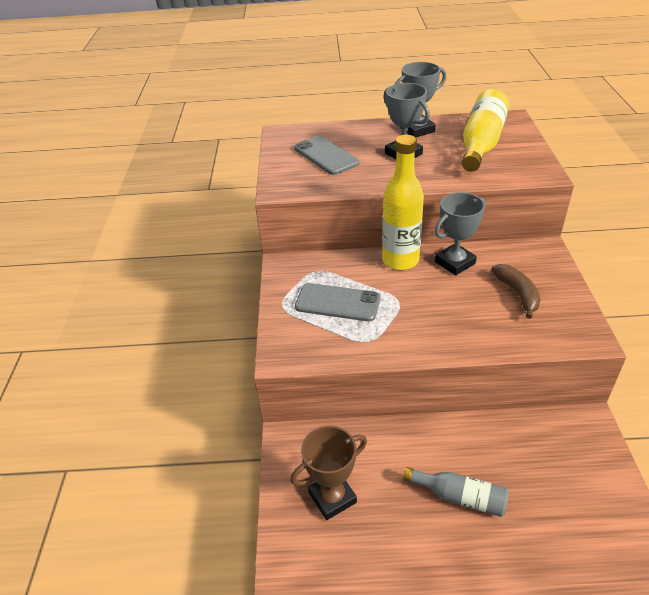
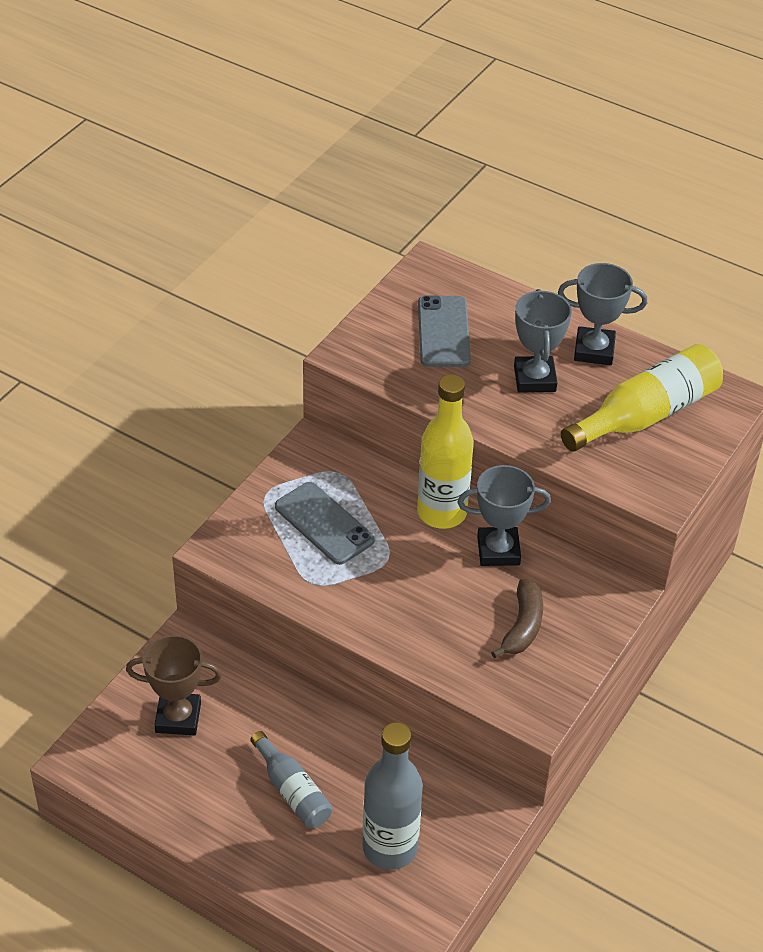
camera: 30 degrees right, 5 degrees up
(560, 492) = (390, 847): none -> grey bottle

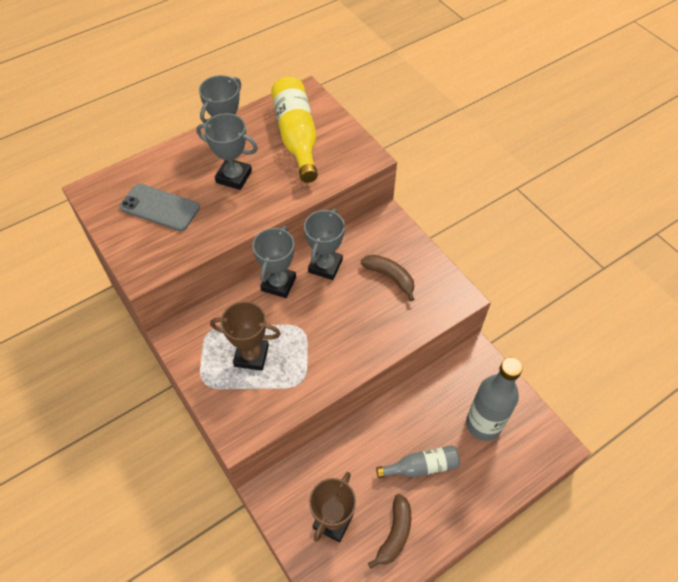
camera: 65 degrees left, 10 degrees up
(189, 787) = (394, 534): none -> brown banana
(324, 524) = (251, 355): grey phone -> brown trophy
(441, 512) = (278, 284): yellow bottle -> grey trophy

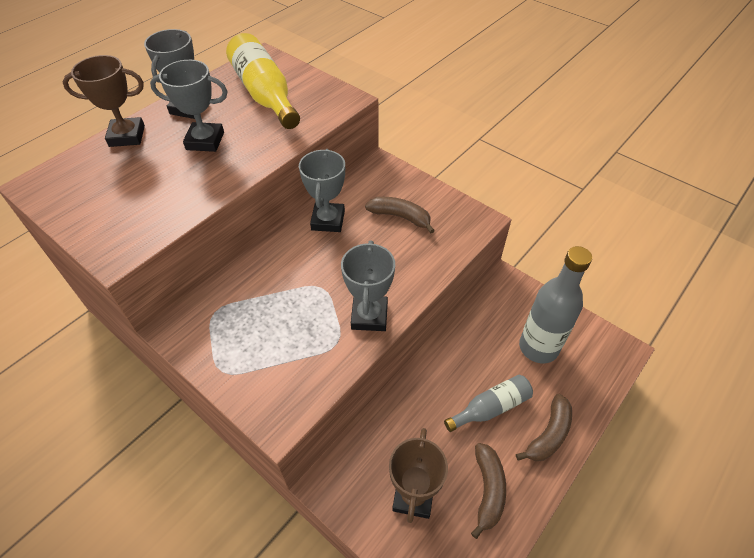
camera: 15 degrees left, 5 degrees down
(160, 207) = (124, 185): grey phone -> none
(251, 355) = (271, 328): brown trophy -> brown trophy (127, 136)
(278, 284) = (281, 248): grey trophy -> grey trophy (369, 316)
(463, 503) = (548, 434): none -> brown banana

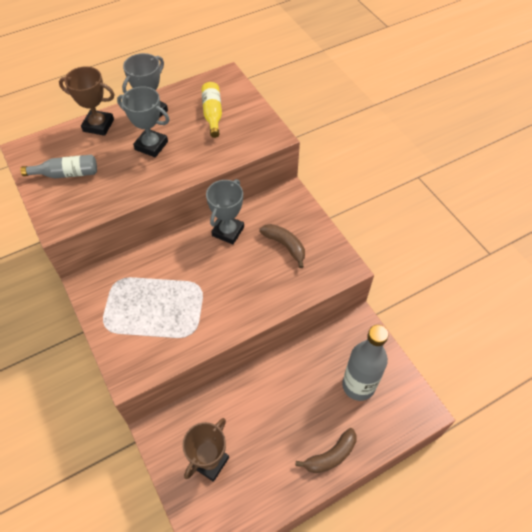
camera: 20 degrees right, 5 degrees up
(265, 94) = (212, 114): yellow bottle -> yellow bottle, size x0.60
(369, 316) = (223, 320): grey trophy -> none
(488, 490) = (264, 478): brown banana -> none
(491, 408) = (297, 419): grey bottle -> grey bottle (66, 174)

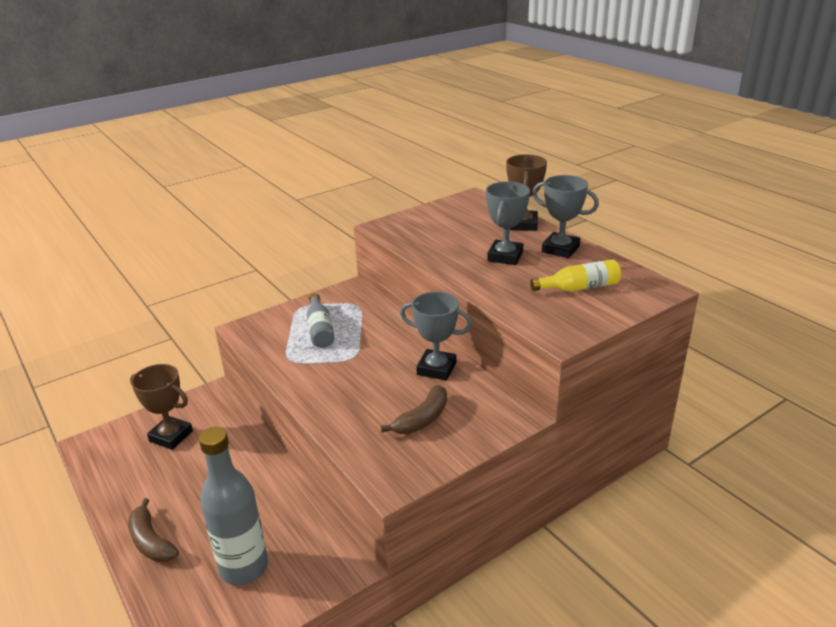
camera: 85 degrees right, 25 degrees down
(66, 174) = (447, 220): grey bottle -> grey bottle (320, 329)

